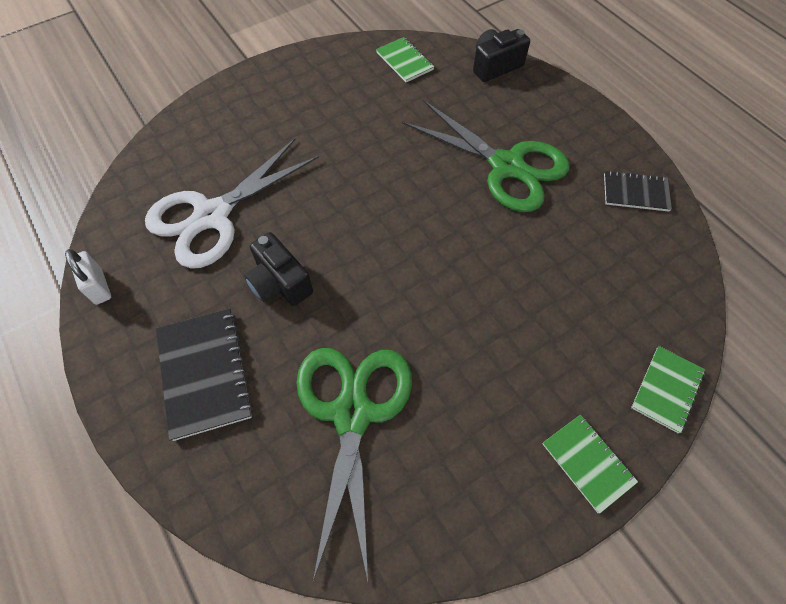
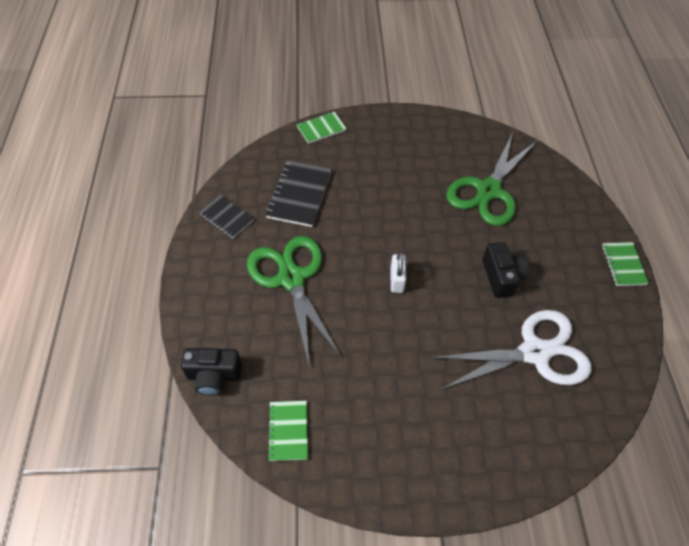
camera: 150 degrees left, 5 degrees down
(99, 287) = (632, 337): white padlock -> white padlock (397, 280)
(204, 373) = (567, 247): black notebook -> black notebook (299, 195)
(587, 463) = (385, 124): green notebook -> green notebook (623, 265)

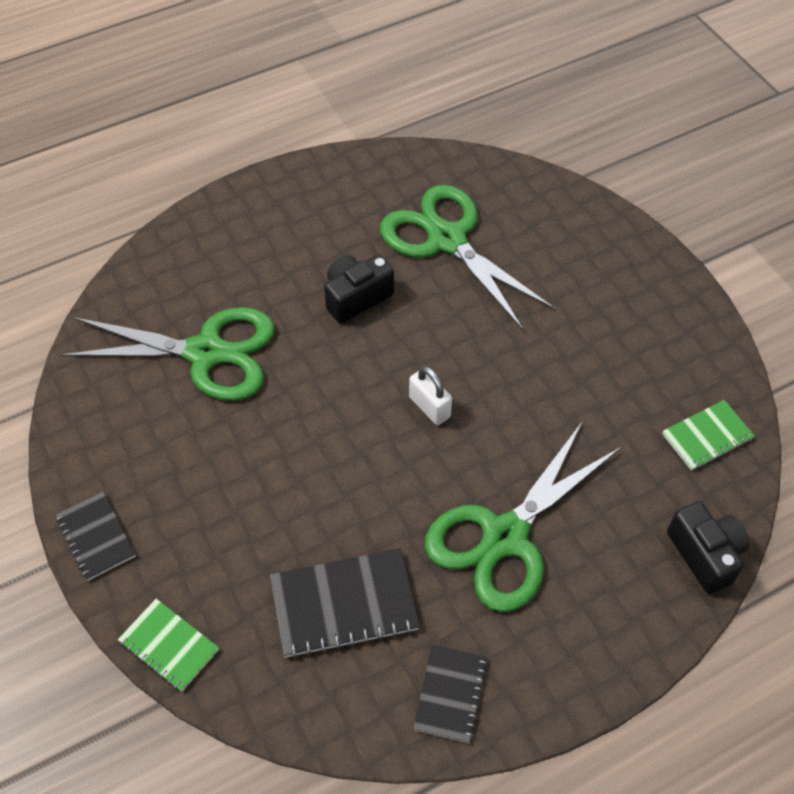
camera: 115 degrees left, 0 degrees up
(393, 119) = (96, 537): none -> black notebook
(397, 280) = (429, 407): white padlock -> white padlock turned 75 degrees clockwise
(534, 352) = (447, 240): white scissors -> green scissors
(623, 265) = (267, 186): green notebook -> none

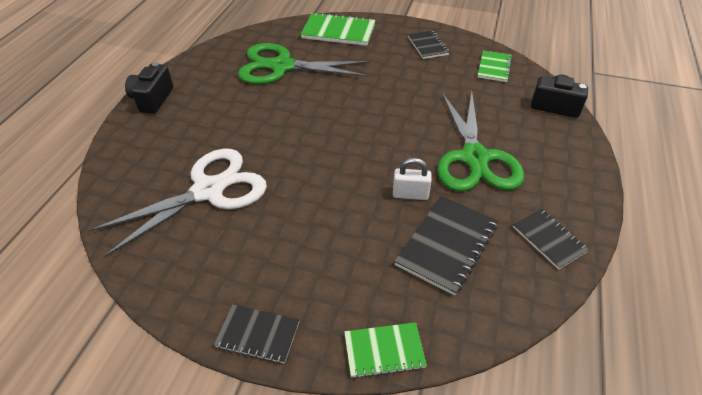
camera: 45 degrees left, 10 degrees down
(206, 352) = (208, 190): green scissors -> white scissors
(356, 297) = (266, 114): black camera -> black camera (152, 99)
(429, 407) = (367, 133): white padlock -> white padlock (410, 194)
(577, 230) = (338, 31): none -> green notebook
(664, 336) = (428, 46): none -> black notebook

